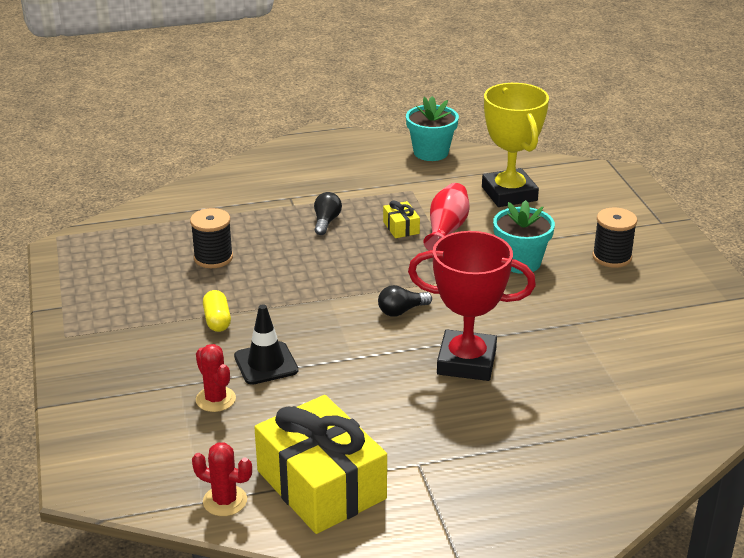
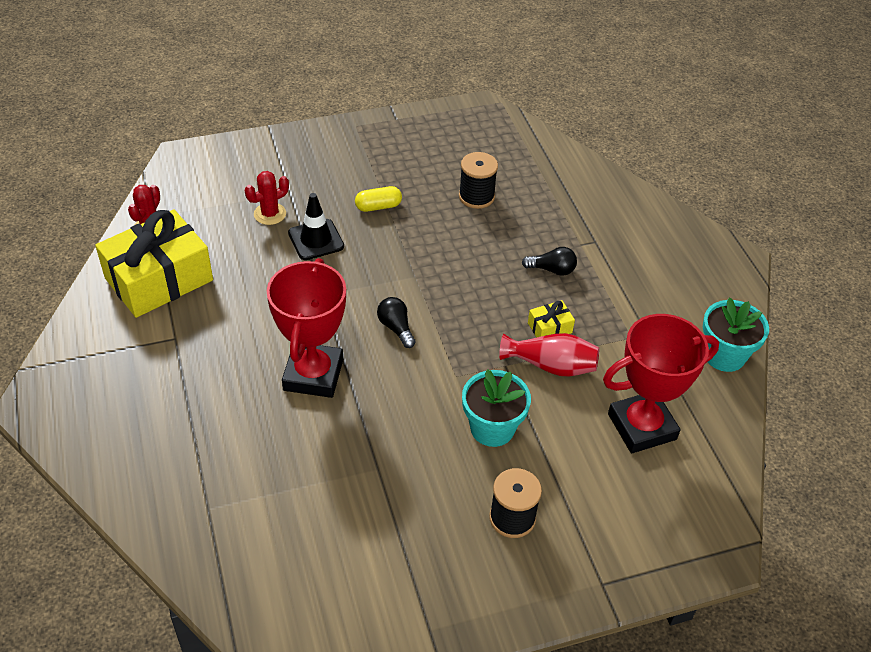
camera: 85 degrees right, 15 degrees up
(509, 194) = (642, 426): yellow trophy -> red trophy

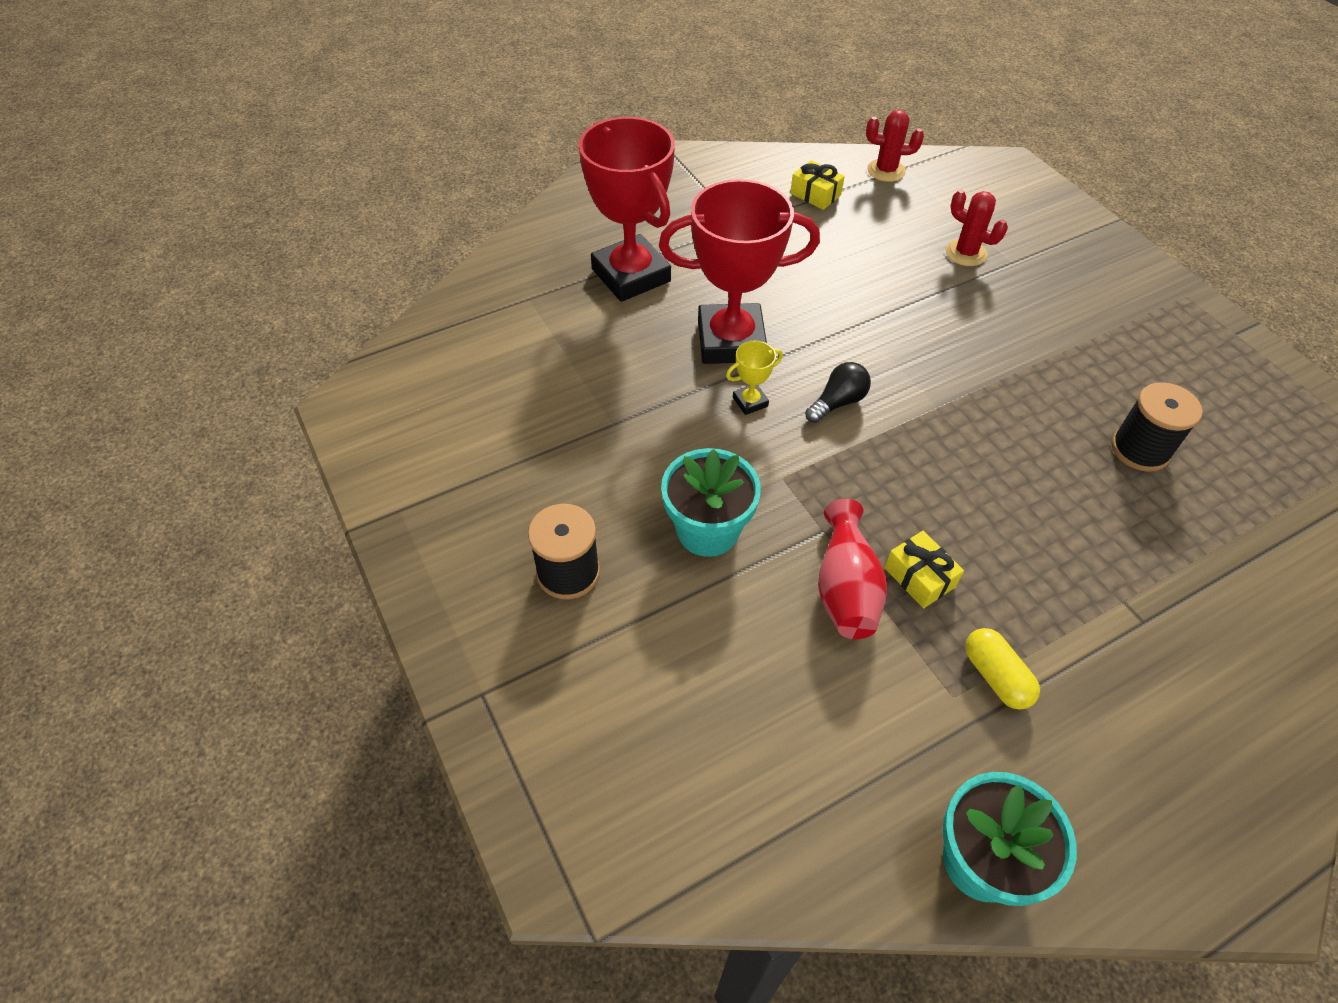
camera: 80 degrees right, 5 degrees up
(159, 279) = (815, 194): yellow gift -> yellow gift, size x0.41
(316, 240) = (947, 300): black traffic cone -> none
(378, 206) = (1045, 347): yellow capsule -> yellow capsule (995, 676)
(380, 377) = (750, 402): none -> yellow trophy
(552, 270) = (1042, 566): black light bulb -> none
(642, 426) = (772, 727): red trophy -> red trophy (631, 275)

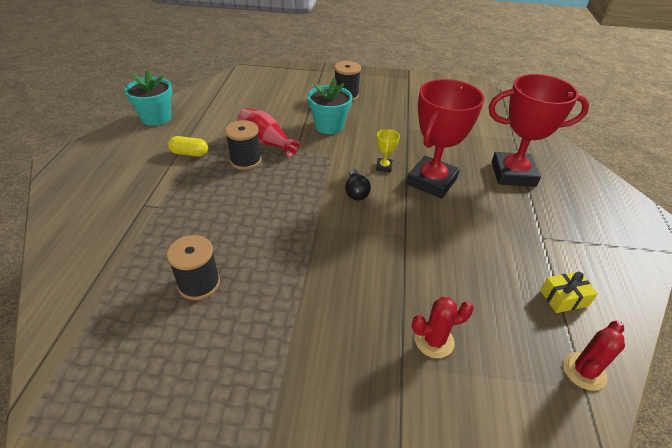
camera: 125 degrees right, 10 degrees down
(919, 577) = (245, 160): yellow gift -> black spool

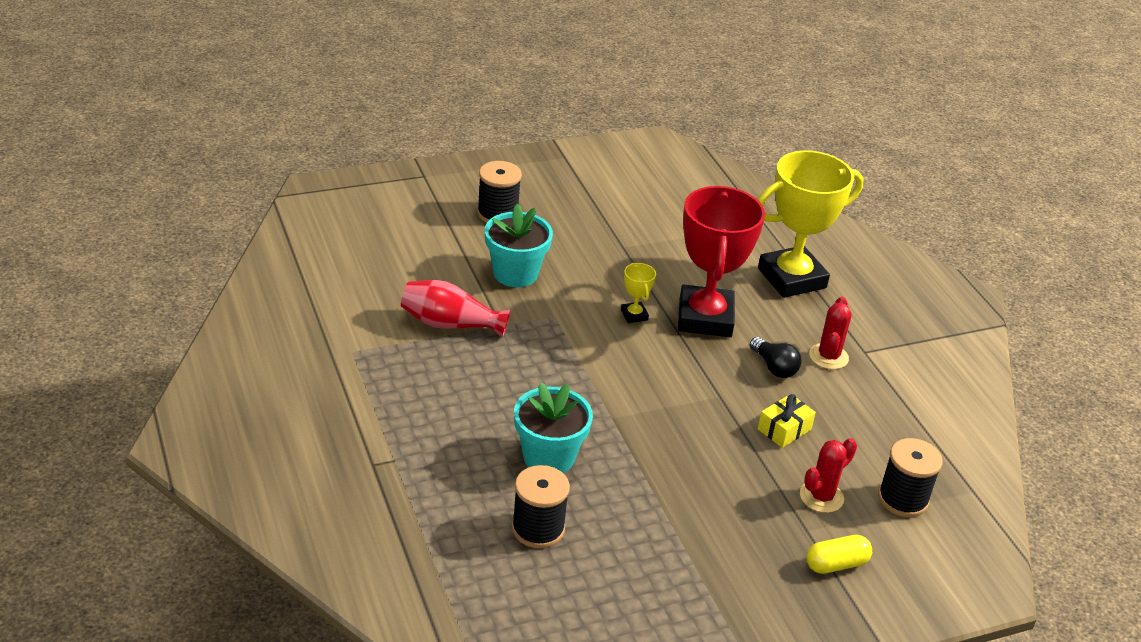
camera: 30 degrees left, 5 degrees down
(156, 118) = (247, 333): turquoise flower pot -> turquoise flower pot (549, 457)
(189, 153) = (359, 374): yellow capsule -> yellow capsule (836, 564)
(245, 160) = (447, 360): black spool -> black spool (903, 499)
(356, 192) = (626, 361): black light bulb -> black light bulb (774, 367)
(513, 174) = (792, 278): red trophy -> yellow trophy
(564, 298) = (917, 412): yellow gift -> yellow gift (784, 429)
(584, 371) = (965, 475): red cactus -> red cactus (828, 356)

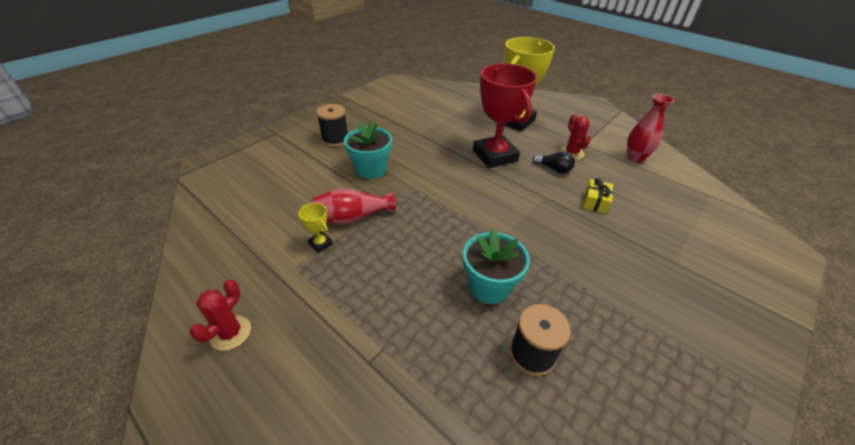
camera: 25 degrees left, 5 degrees up
(634, 315) = (457, 168): yellow trophy -> yellow trophy (320, 244)
(821, 497) = (656, 235): red cactus -> red cactus (230, 333)
(836, 564) = (714, 277): yellow capsule -> none
(903, 499) = (691, 216): black spool -> none
(923, 400) = (635, 158): none -> red vase

